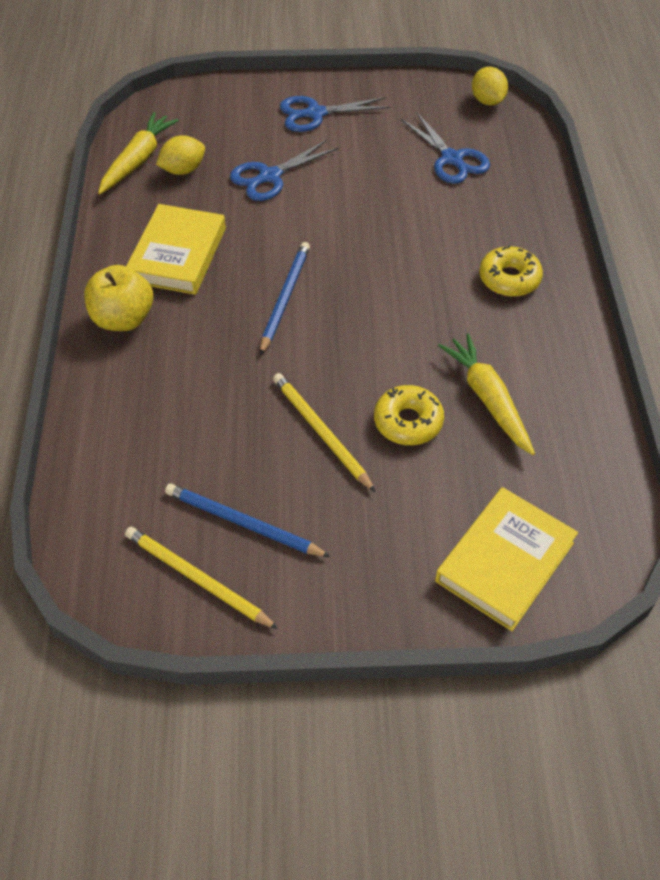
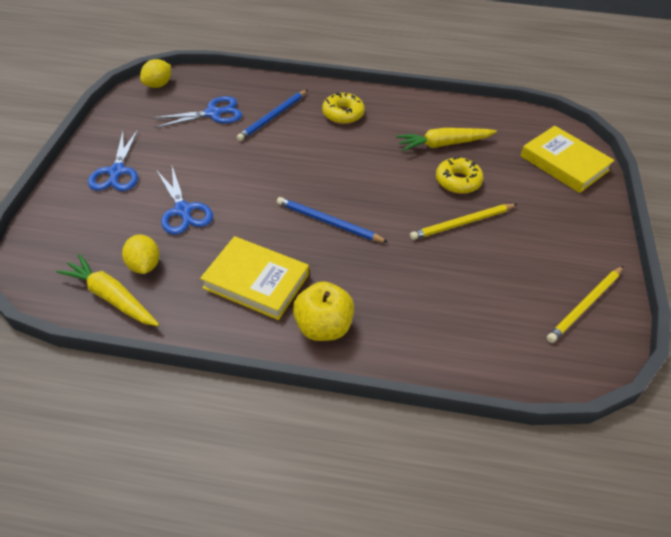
camera: 80 degrees left, 5 degrees down
(242, 523) = (538, 275): blue pencil -> blue pencil (273, 117)
(487, 101) = (158, 85): yellow lemon -> yellow lemon turned 45 degrees counterclockwise

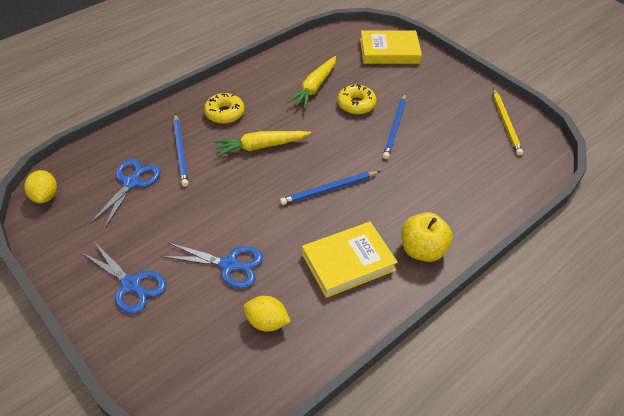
camera: 50 degrees left, 0 degrees up
(112, 297) = (282, 362): yellow carrot -> yellow carrot (261, 146)
(462, 223) = (395, 127): yellow pencil -> blue pencil

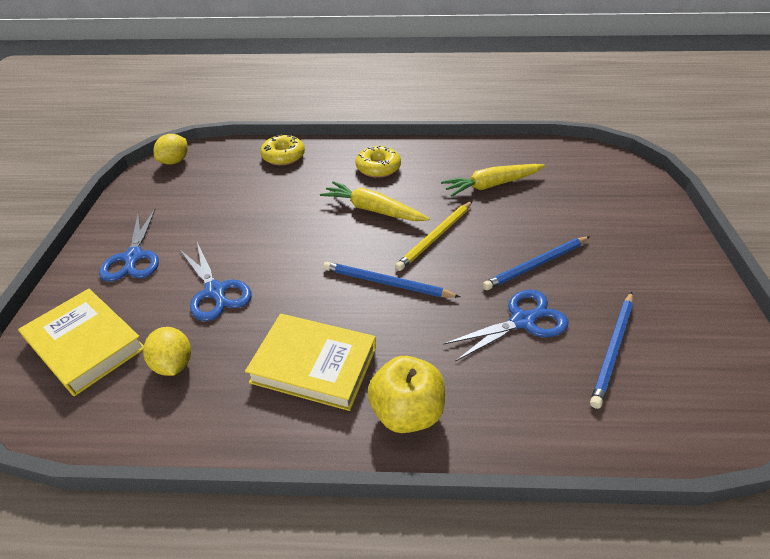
camera: 45 degrees right, 5 degrees down
(132, 182) = (239, 183): blue scissors -> blue scissors (523, 320)
(180, 151) = (304, 179): blue pencil -> blue pencil (613, 349)
(356, 104) = (518, 221): yellow donut -> yellow donut (283, 156)
(389, 51) = (622, 189): yellow book -> yellow book (86, 344)
(506, 123) = (704, 340): yellow pencil -> yellow pencil (435, 237)

